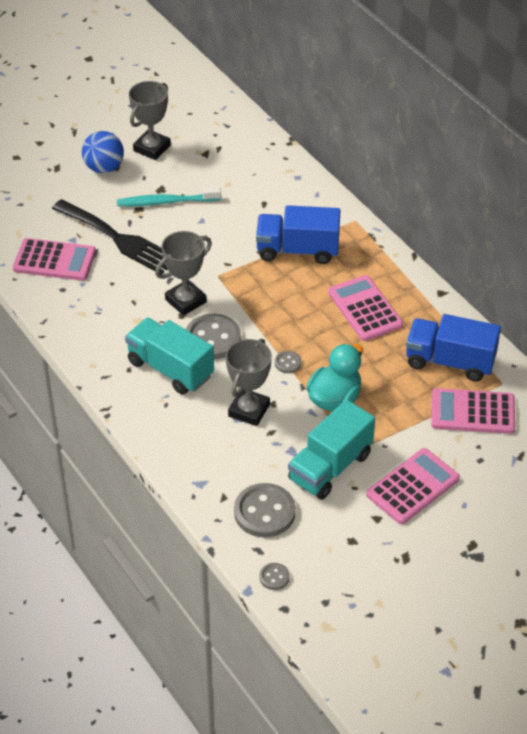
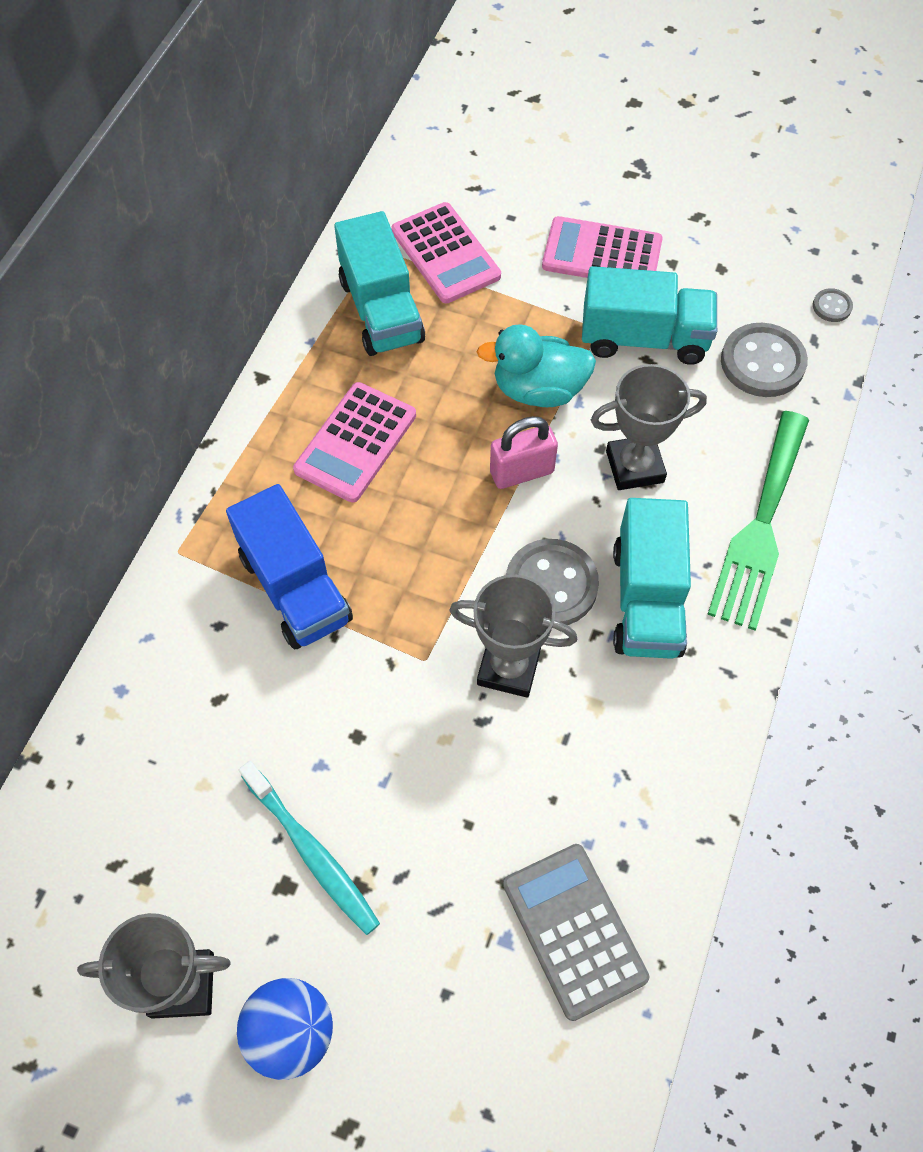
camera: 125 degrees left, 15 degrees up
(54, 260) = (574, 930): pink calculator -> grey calculator
(119, 239) = (452, 863): black fork -> none
(165, 439) = (760, 527): none -> green fork
(288, 363) = (521, 472): grey button -> pink padlock
(450, 361) = (381, 311): blue truck -> turquoise truck

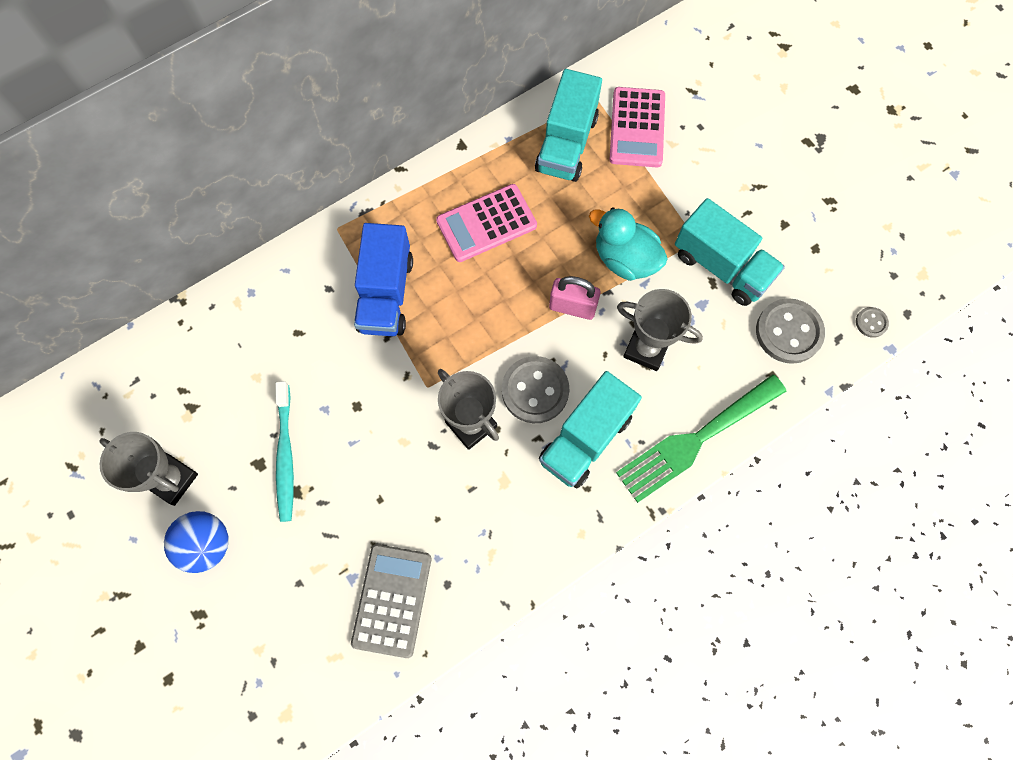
camera: 35 degrees right, 10 degrees up
(602, 254) = (741, 189): pink calculator -> none

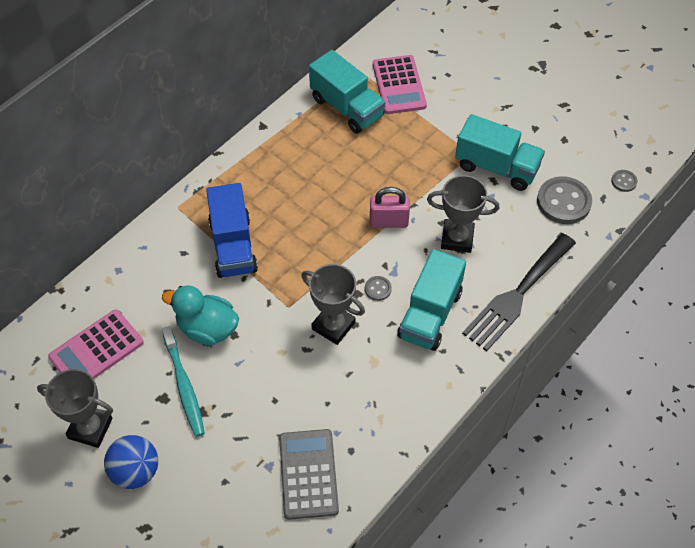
camera: 15 degrees left, 15 degrees down
(486, 223) = (300, 177): pink calculator -> pink calculator (96, 350)
(535, 390) = (378, 289): grey button -> grey button, size x0.47
(566, 144) = (347, 107): turquoise truck -> turquoise truck turned 45 degrees counterclockwise
(625, 259) = (419, 178): turquoise duck -> turquoise duck (207, 329)
(695, 440) = (517, 295): green fork -> black fork

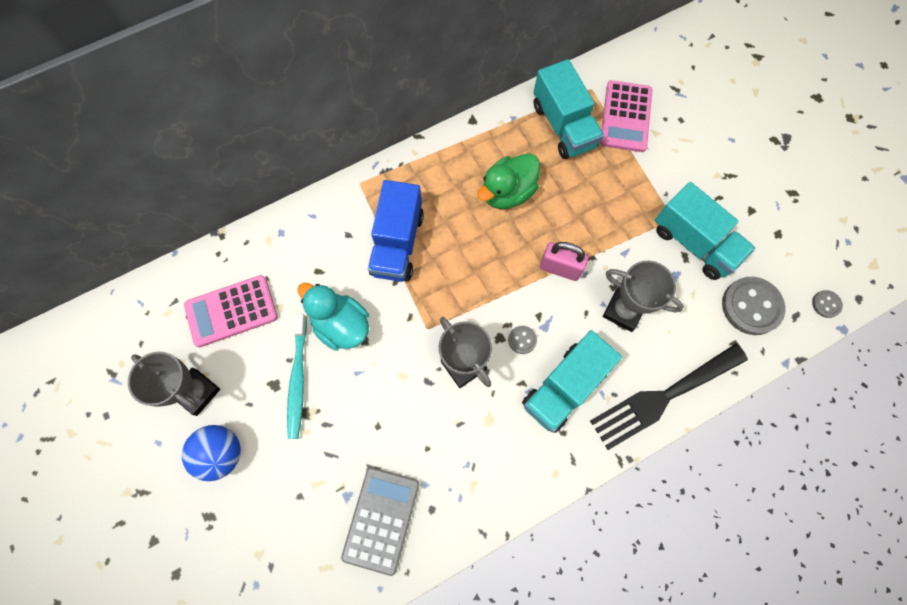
camera: 20 degrees right, 15 degrees up
(318, 175) = (507, 192): none -> green duck

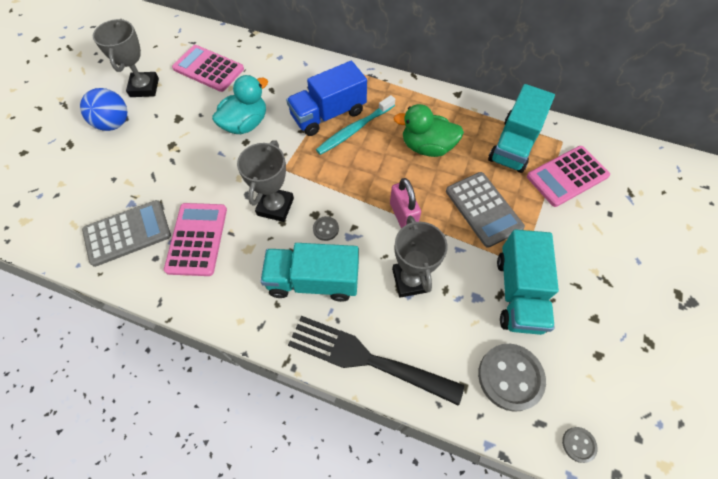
camera: 50 degrees right, 10 degrees down
(298, 379) = (191, 127): turquoise toothbrush -> turquoise toothbrush (354, 130)
(341, 325) = (245, 124): turquoise duck -> turquoise duck turned 45 degrees clockwise
(442, 458) = (197, 239): none -> pink calculator
(604, 203) = (483, 209): none -> grey calculator

